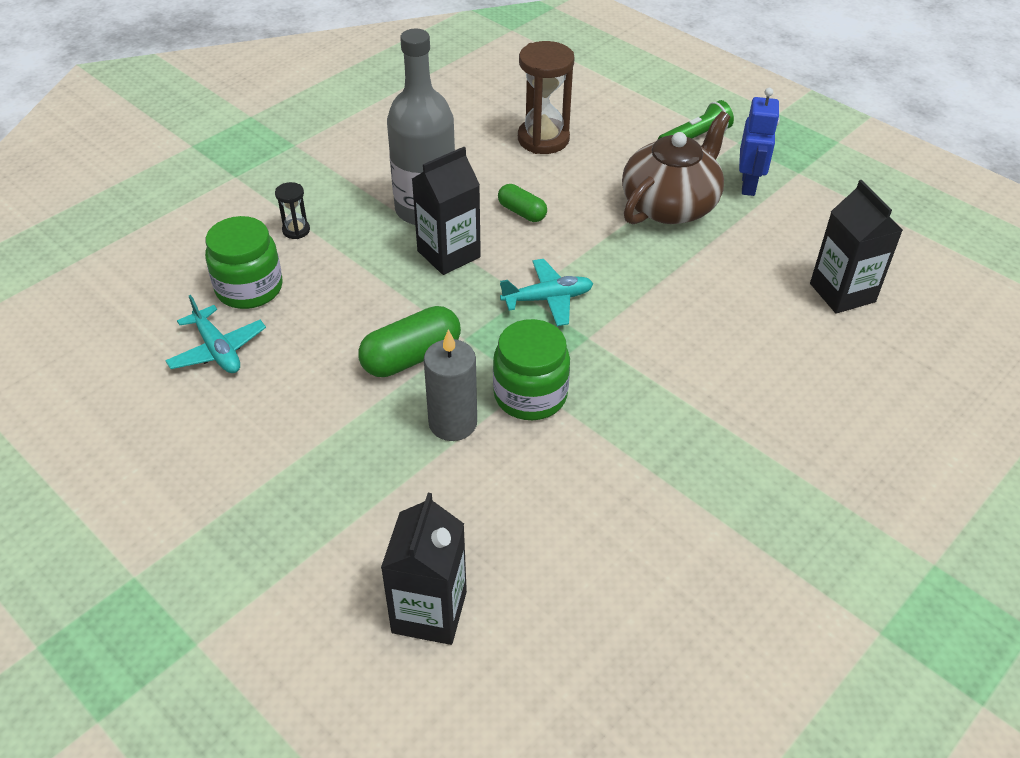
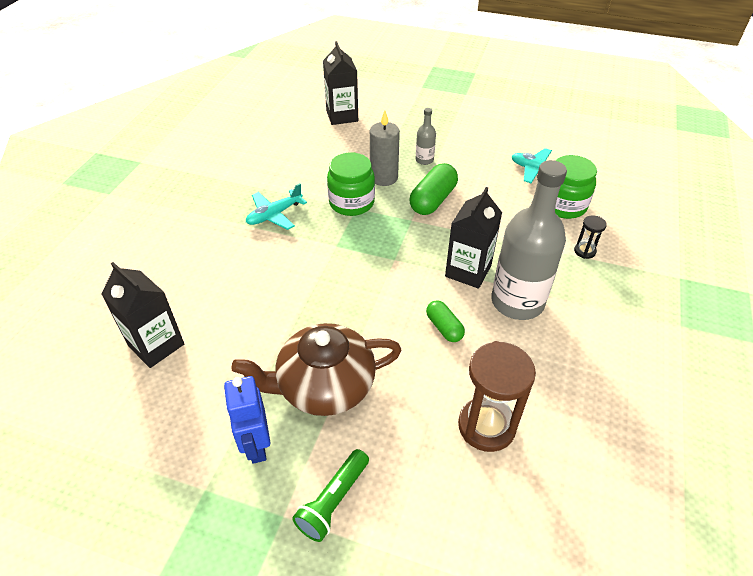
camera: 155 degrees right, 0 degrees up
(363, 434) = (424, 160): none -> grey bottle
(522, 212) = (444, 327): green capsule -> green capsule turned 45 degrees clockwise
(548, 299) = (377, 262): turquoise plane -> turquoise plane (274, 215)
(670, 205) = (324, 386): brown teapot -> brown teapot turned 60 degrees clockwise

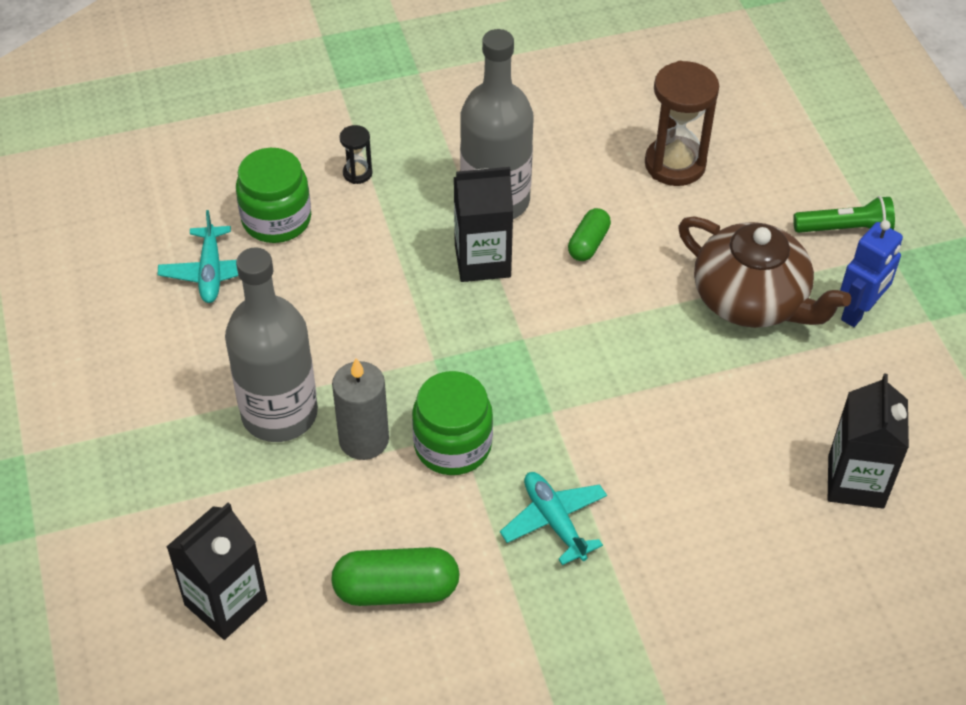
camera: 125 degrees left, 5 degrees up
(274, 215) = (554, 521): turquoise plane -> turquoise plane turned 135 degrees counterclockwise
(424, 160) = (279, 413): grey bottle -> grey bottle, size x2.28
(433, 200) = (372, 356): green capsule -> green capsule (396, 590)

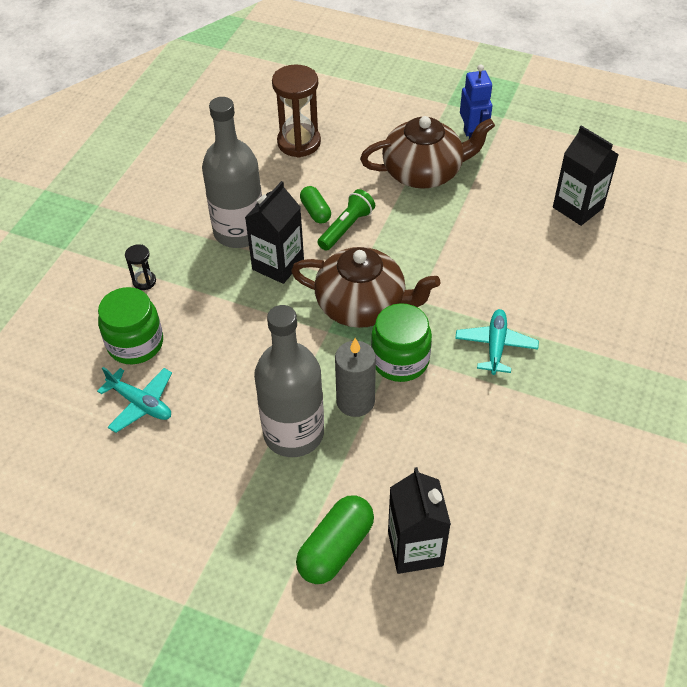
camera: 50 degrees left, 0 degrees up
(396, 590) = (480, 450): green capsule -> green capsule (336, 548)
(496, 367) = (362, 305): none -> brown teapot
(554, 521) = (495, 346): turquoise plane -> turquoise plane turned 90 degrees clockwise
(845, 229) = (414, 109): green flashlight -> green flashlight (346, 228)

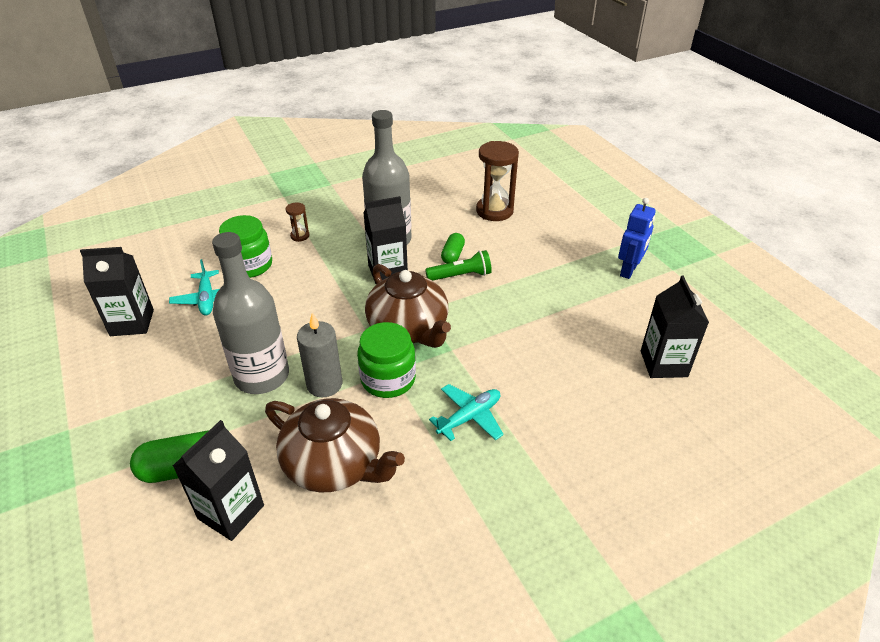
camera: 40 degrees right, 10 degrees down
(97, 477) = (132, 323): none -> black carton
(144, 281) = (300, 236): black hourglass -> brown hourglass
(424, 172) = (562, 272): brown teapot -> brown teapot (334, 464)

